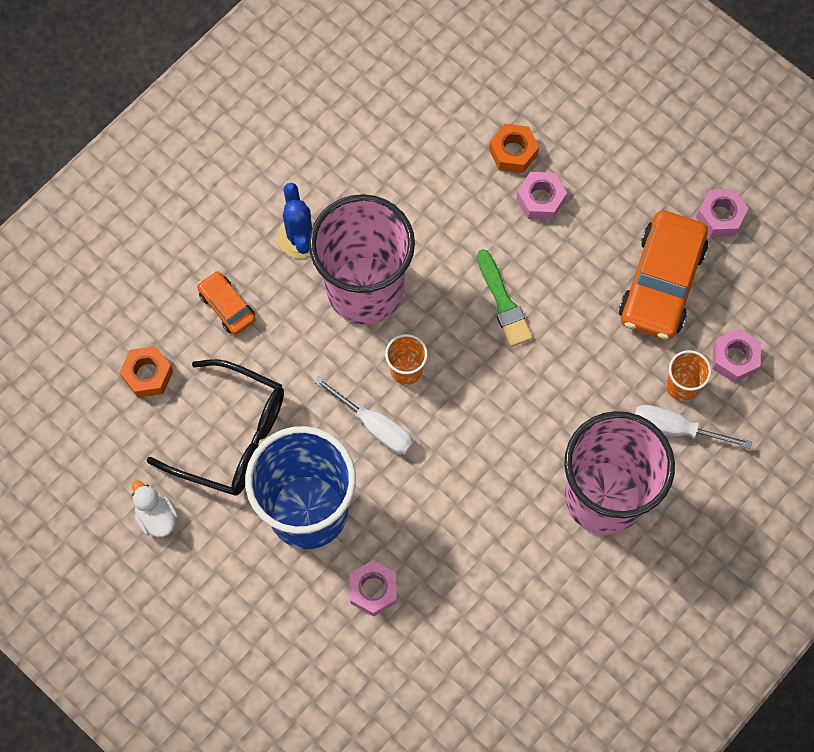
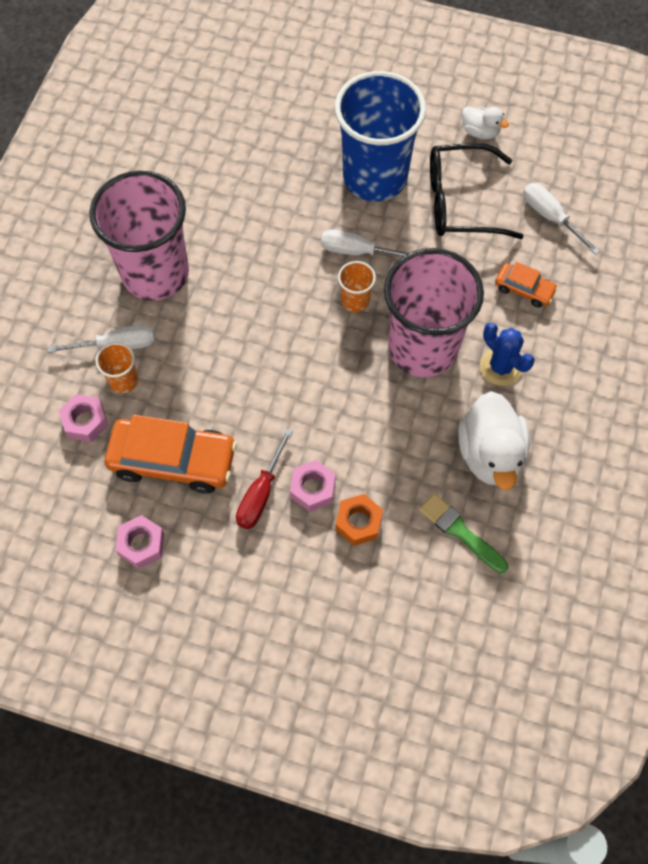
camera: 155 degrees right, 5 degrees down
(148, 375) = (550, 217): orange nut -> white screwdriver
(359, 161) = (490, 454): none -> white duck
(373, 590) = (299, 148): pink nut -> none
(503, 303) = (302, 385): green brush -> green brush (460, 531)
(591, 215) = (260, 494): none -> red screwdriver
(661, 282) = (173, 460): orange car -> orange car turned 105 degrees clockwise

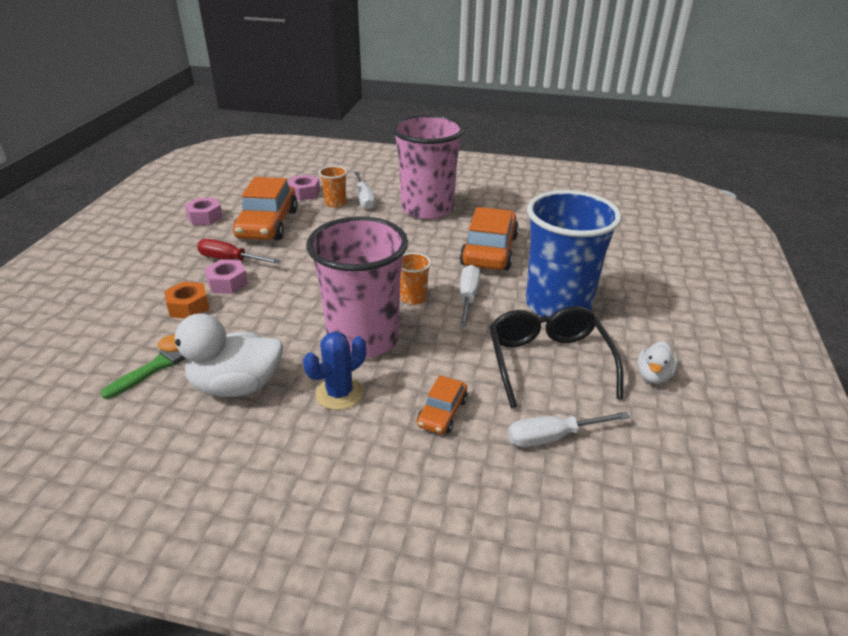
camera: 85 degrees right, 30 degrees down
(266, 220) = (489, 250): none -> orange car
(550, 217) = (552, 437): white screwdriver -> white screwdriver turned 150 degrees counterclockwise

